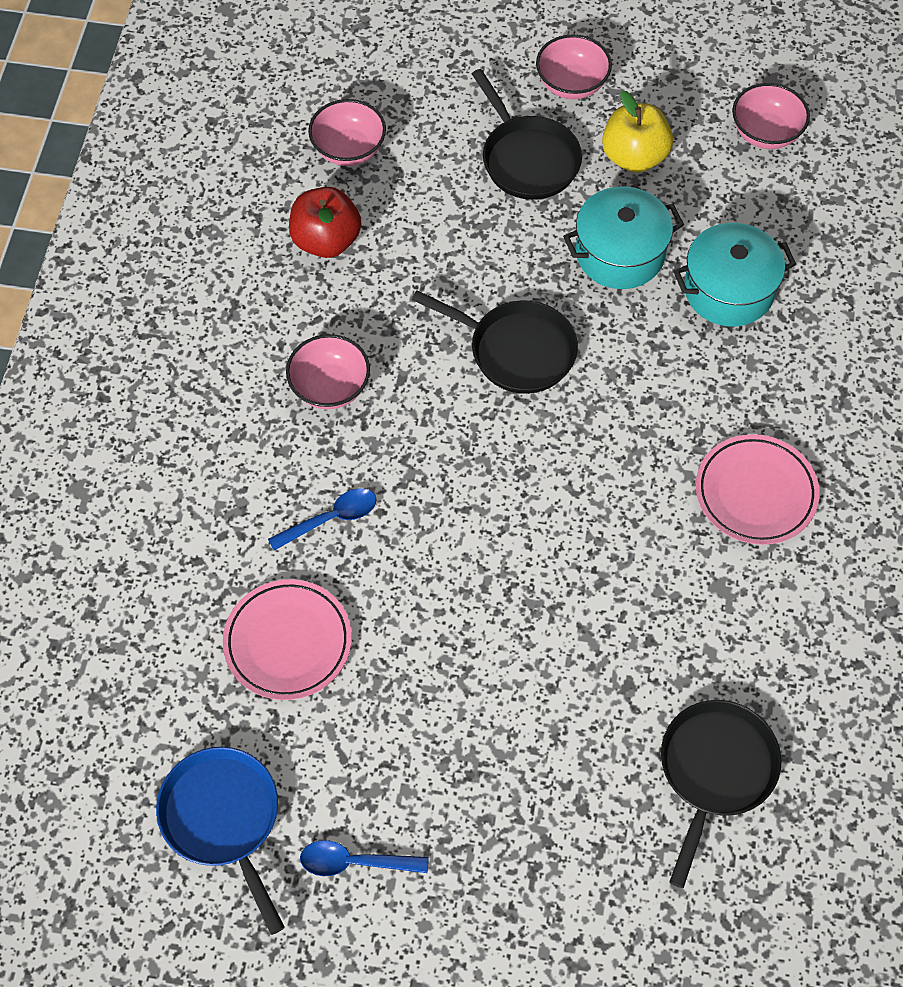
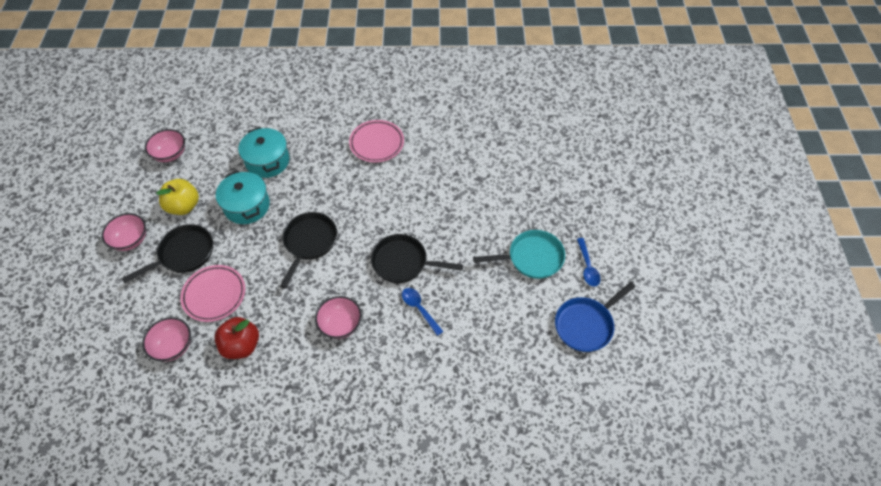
camera: 100 degrees left, 5 degrees down
(288, 642) = (491, 315): pink plate -> pink plate (214, 295)
(401, 750) = (531, 258): none -> turquoise pan
(715, 771) = (508, 147): black pan -> black pan (403, 262)

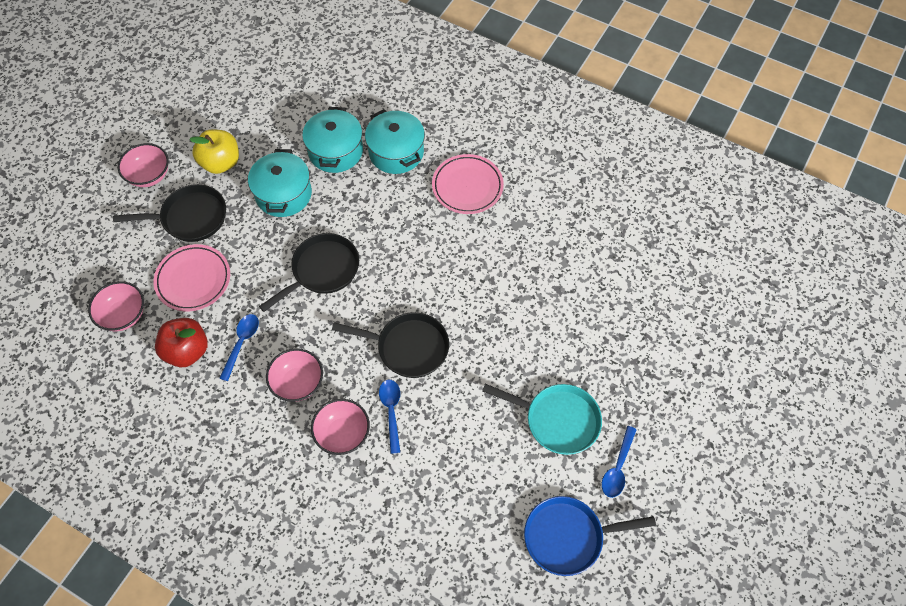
camera: 30 degrees right, 5 degrees up
(170, 154) = (242, 95): pink bowl -> pink bowl (343, 434)
(280, 319) = (241, 343): none -> blue spoon
(312, 143) = (396, 152): none -> turquoise pot
(403, 262) = (408, 347): black pan -> black pan turned 150 degrees clockwise

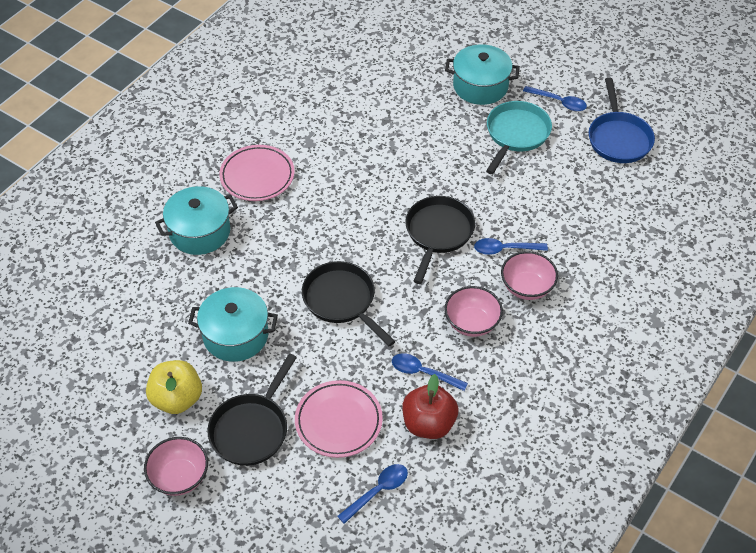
camera: 85 degrees left, 10 degrees down
(123, 315) = (377, 491): pink bowl -> blue spoon
(190, 218) = (252, 429): black pan -> black pan turned 150 degrees counterclockwise
(335, 151) = (185, 286): turquoise pot -> turquoise pot (480, 86)

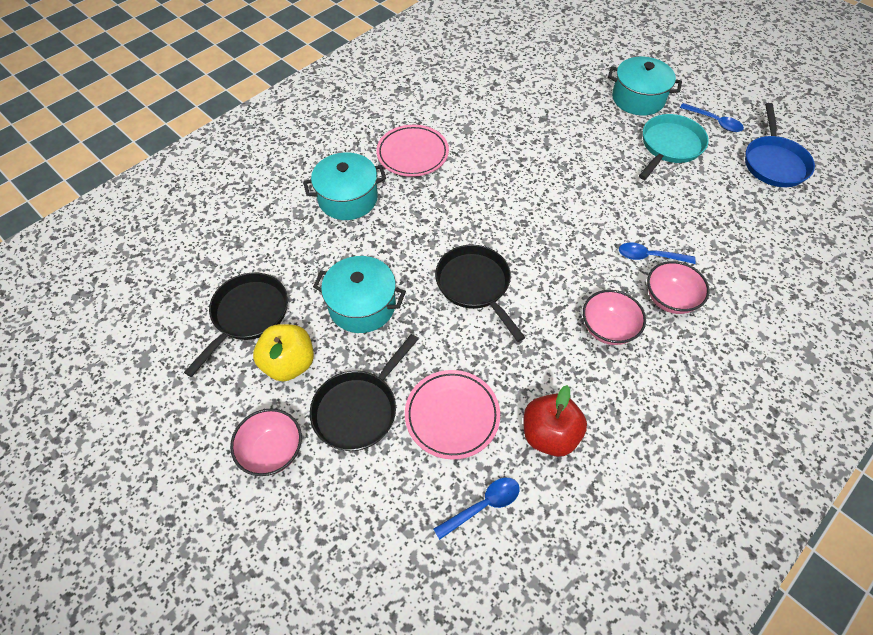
camera: 10 degrees right, 5 degrees up
(423, 373) = (550, 375): blue spoon -> none
(438, 233) = (582, 231): black pan -> black pan (247, 315)

